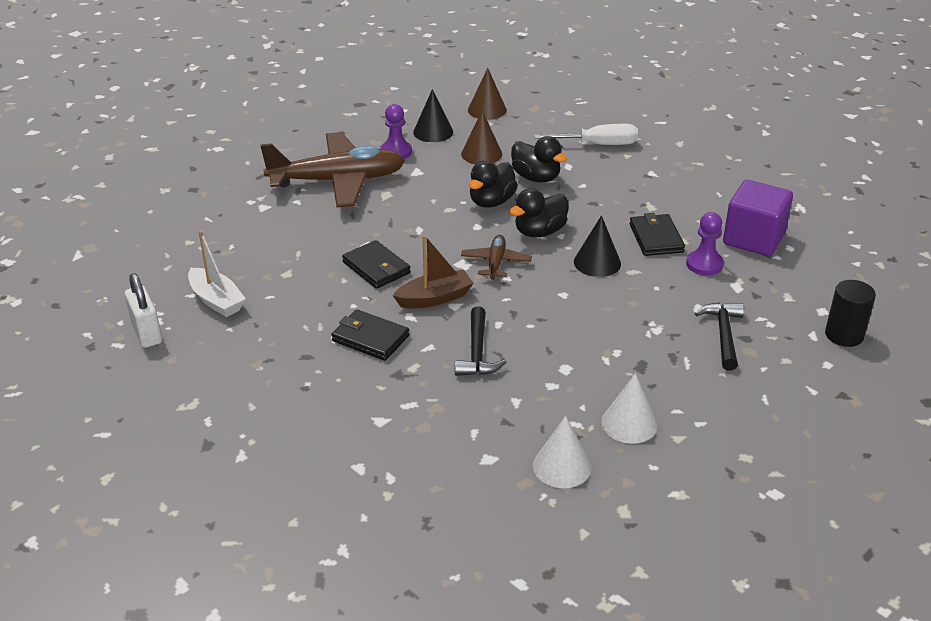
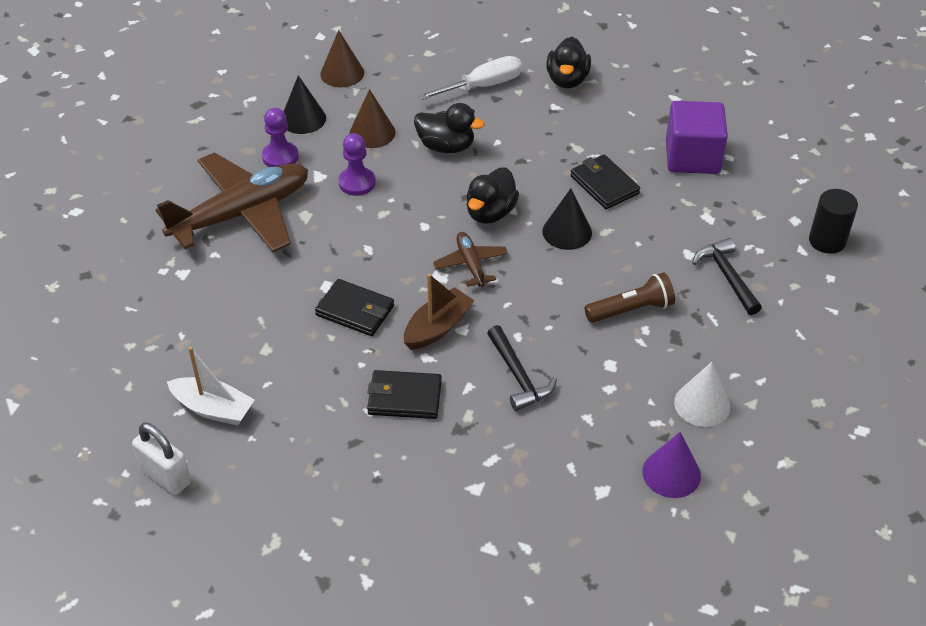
camera: 25 degrees left, 10 degrees up
(491, 202) = (420, 191): black duck -> black duck (567, 80)
(561, 466) = (671, 473): white cone -> purple cone
(614, 334) = (631, 310): none -> brown flashlight
(704, 264) = (665, 201): purple pawn -> purple pawn (357, 183)

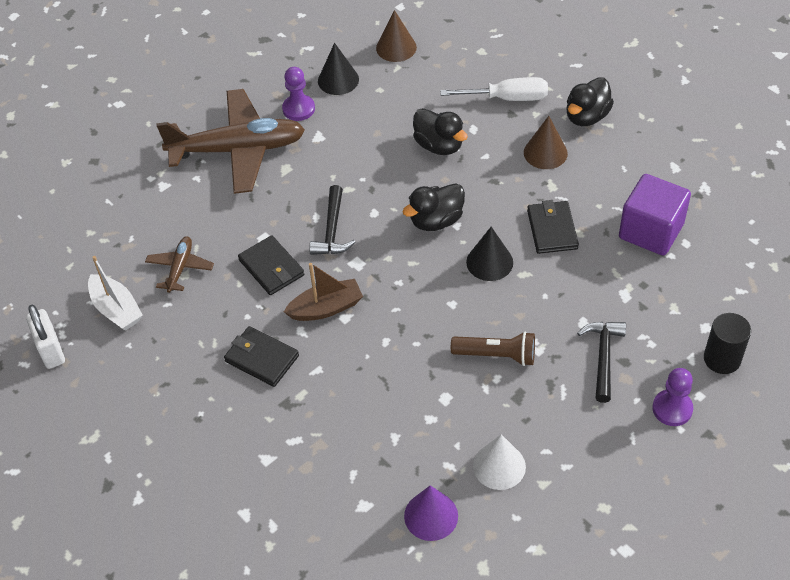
camera: 30 degrees right, 5 degrees up
(357, 183) = (344, 154): purple pawn -> purple pawn (672, 409)
(372, 132) = (386, 112): brown cone -> brown cone (545, 153)
(470, 264) = (389, 262): brown plane -> brown plane (180, 268)
(518, 376) = (363, 377): black hammer -> black hammer (332, 230)

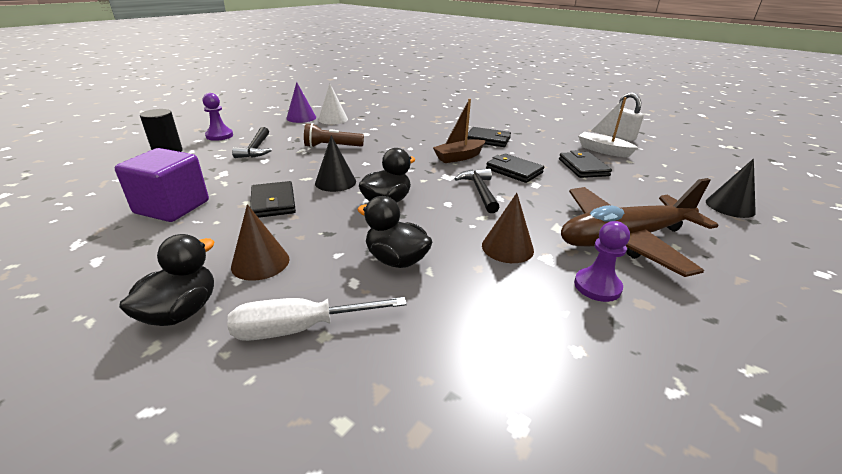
camera: 165 degrees right, 20 degrees down
(180, 268) = (583, 167): brown plane -> black wallet
(338, 80) = (575, 333): black cone -> black cone (730, 206)
(396, 47) = (514, 411): brown cone -> brown cone (507, 247)
(431, 516) = (368, 109): purple cone -> purple cone (301, 118)

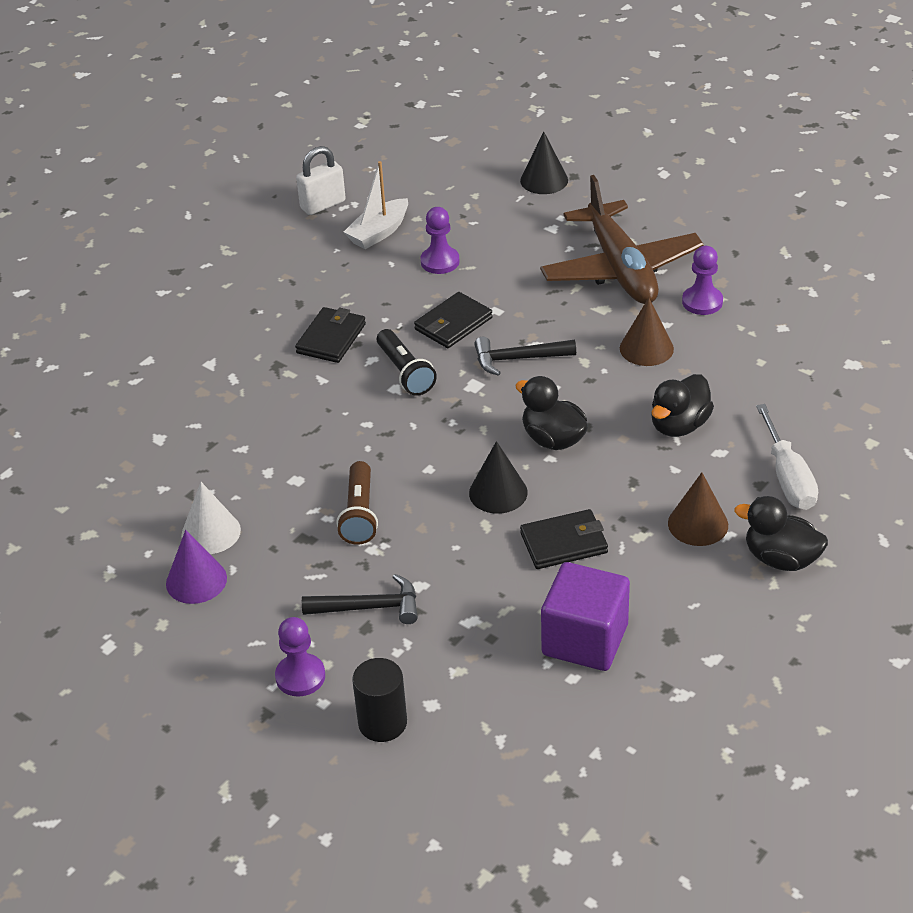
camera: 85 degrees left, 10 degrees up
(459, 157) = (405, 372): brown boat -> black flashlight
(583, 167) = (440, 262): black wallet -> purple pawn

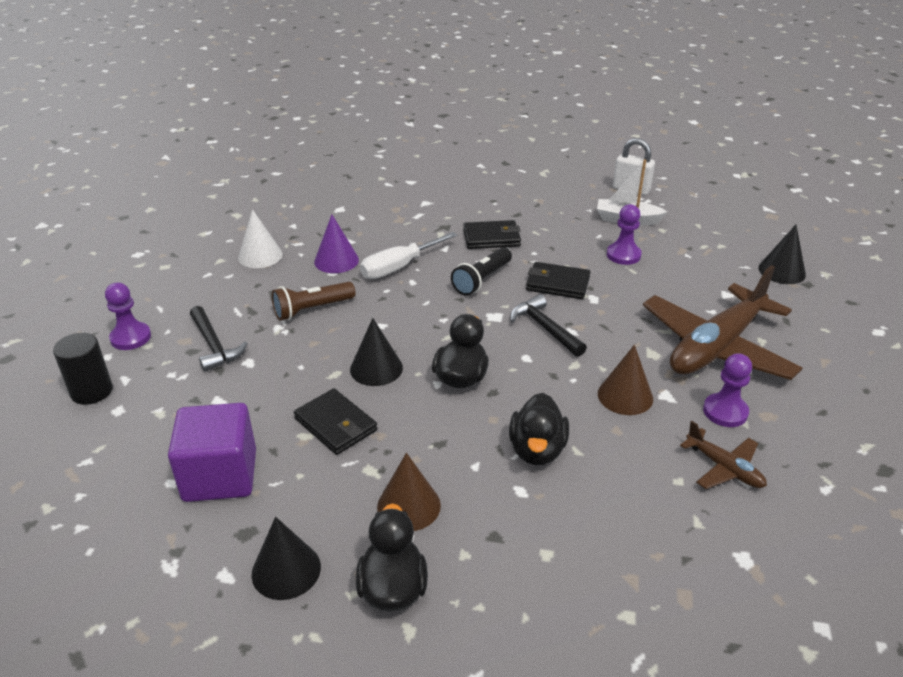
camera: 60 degrees right, 5 degrees down
(196, 581) = (211, 265): purple cone -> purple cone (336, 260)
(679, 425) = (537, 450): black duck -> black duck turned 90 degrees counterclockwise
(727, 618) = (286, 570): none -> black cone
(762, 332) = (724, 468): none -> brown plane
(788, 477) = (520, 556): white screwdriver -> white screwdriver (399, 267)

